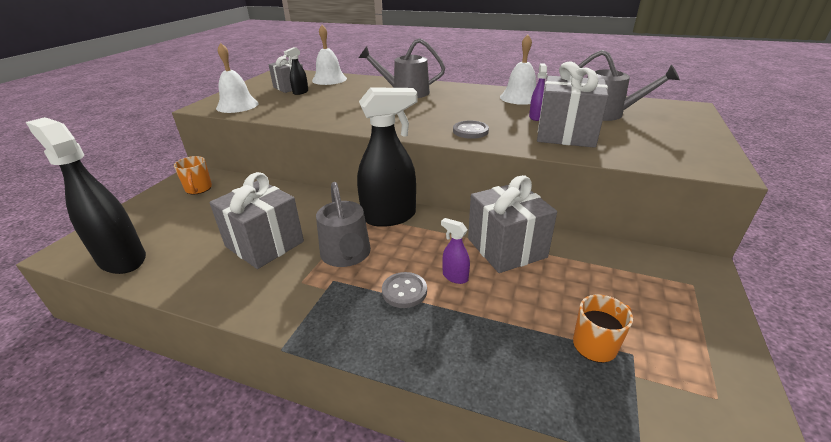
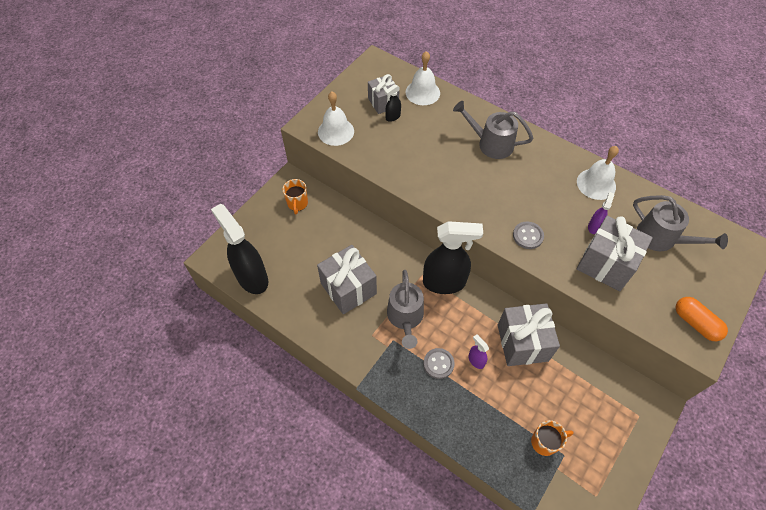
camera: 15 degrees right, 25 degrees up
(695, 154) = (695, 323): none -> orange capsule

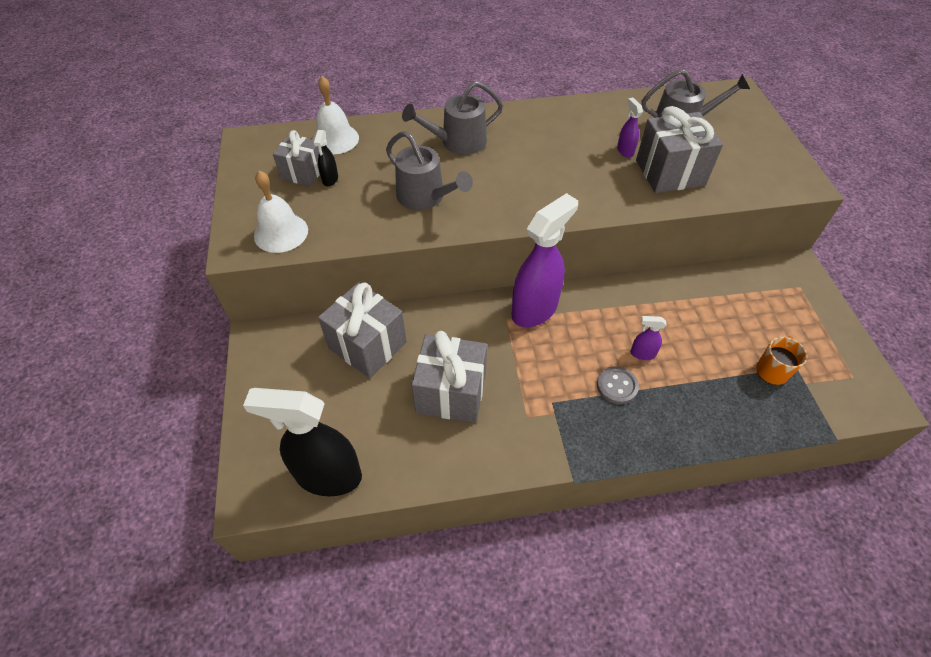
camera: 45 degrees left, 5 degrees down
(297, 204) = (293, 354): orange mug -> none
(405, 317) = (538, 371): grey watering can -> grey watering can (425, 197)
(444, 282) = (535, 309): black spray bottle -> purple spray bottle
(522, 343) = (658, 305): grey gift -> grey gift (367, 345)
(528, 236) = (585, 195): grey button -> none
(596, 184) = (584, 117): white bell -> none
(695, 323) = (780, 168): orange capsule -> none

